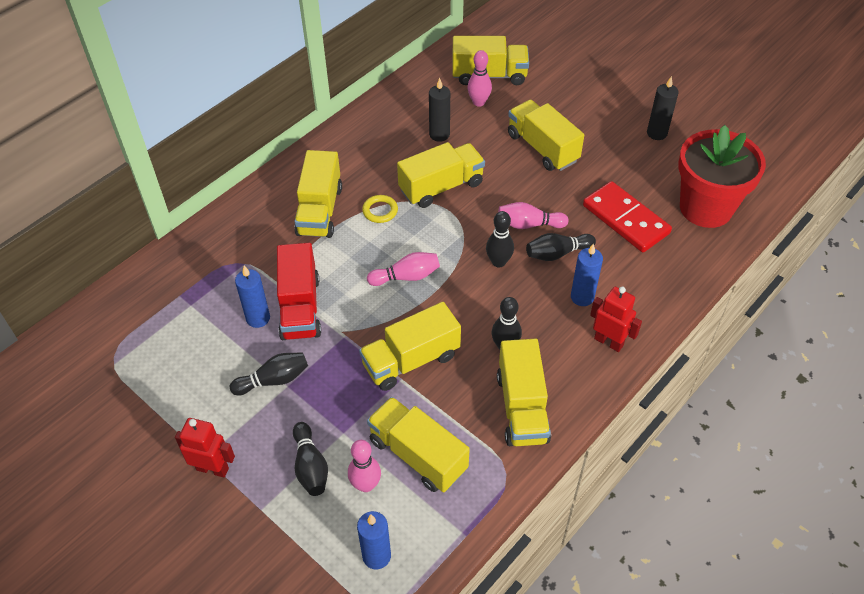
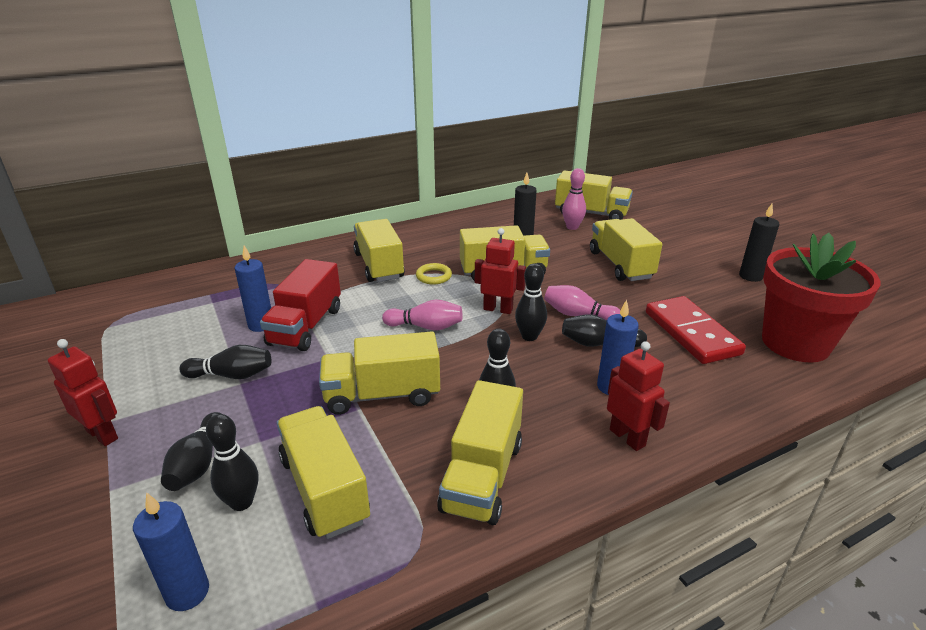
camera: 20 degrees right, 20 degrees down
(320, 210) = (379, 266): yellow truck -> yellow truck turned 135 degrees clockwise
(366, 485) = (241, 502): pink bowling pin -> black bowling pin
(458, 237) = (498, 309): none -> red robot

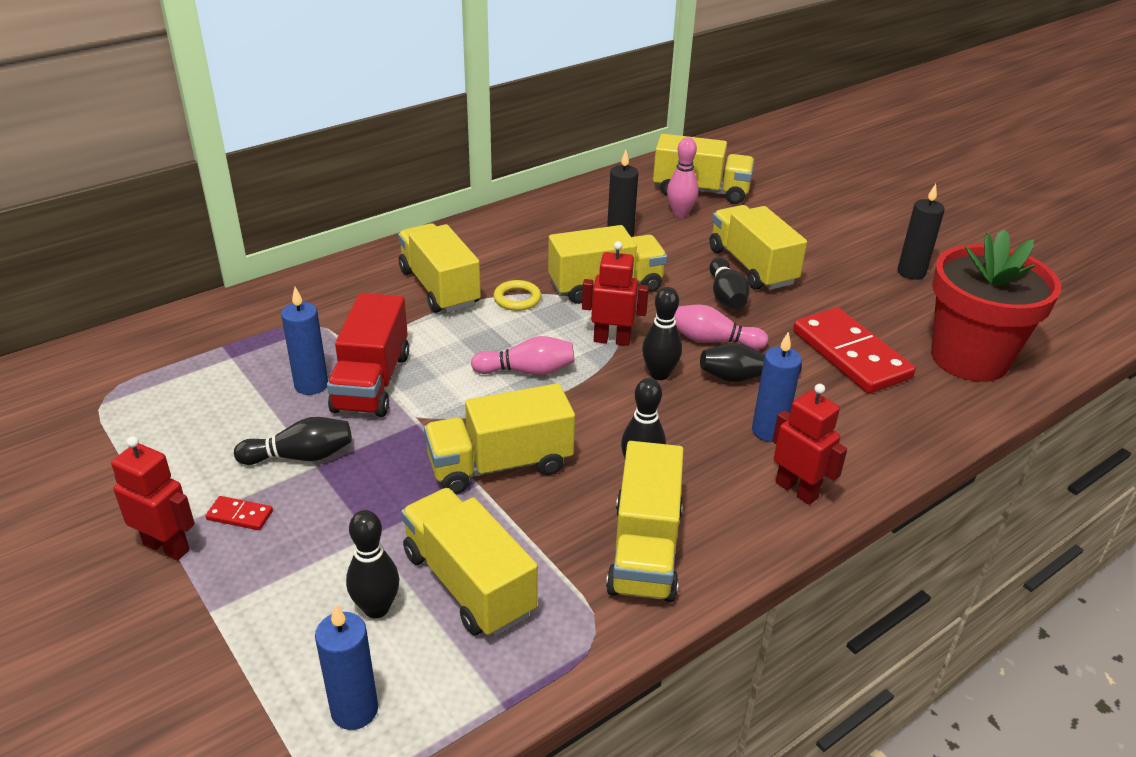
camera: 10 degrees left, 5 degrees up
(168, 415) = (240, 515): none -> red domino
(198, 463) = (305, 569): black bowling pin -> black bowling pin (726, 296)

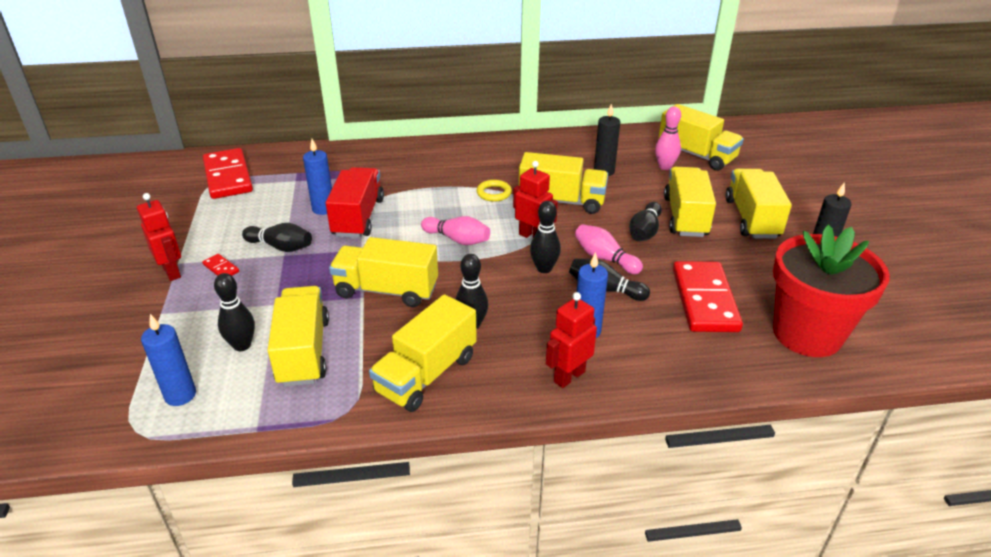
camera: 30 degrees right, 0 degrees up
(118, 381) = (228, 177): none -> red domino
(372, 382) = (358, 217): red truck -> red truck turned 150 degrees clockwise
(439, 288) = (451, 173): yellow truck -> yellow truck (752, 219)
(797, 490) = (569, 376): red robot -> red robot turned 120 degrees counterclockwise

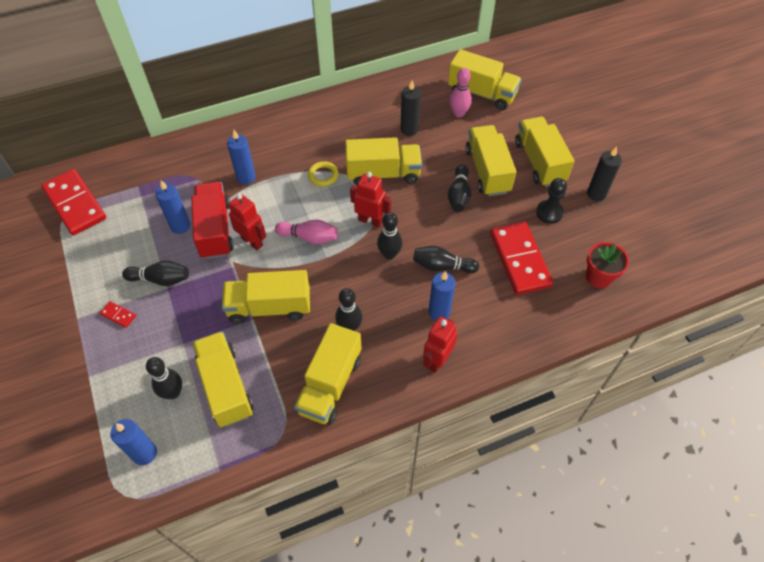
camera: 15 degrees left, 20 degrees up
(172, 272) = (76, 329): red robot -> red robot (252, 241)
(410, 182) = (246, 177): none -> blue candle
(604, 258) = (434, 232): pink bowling pin -> none
(753, 264) = (549, 212): none -> black pawn
(807, 334) = (598, 277): red flower pot -> red flower pot, size x0.51

